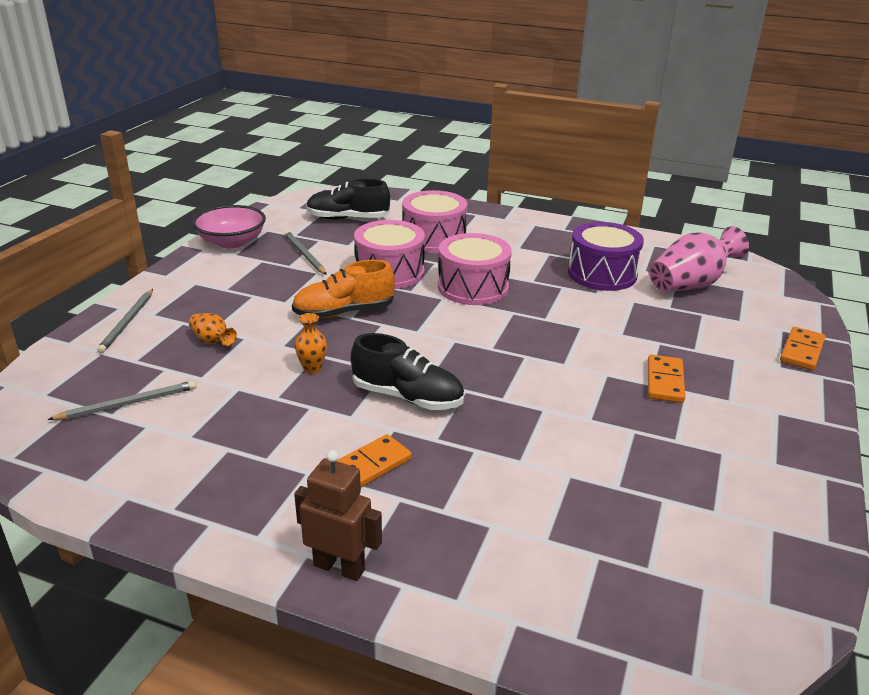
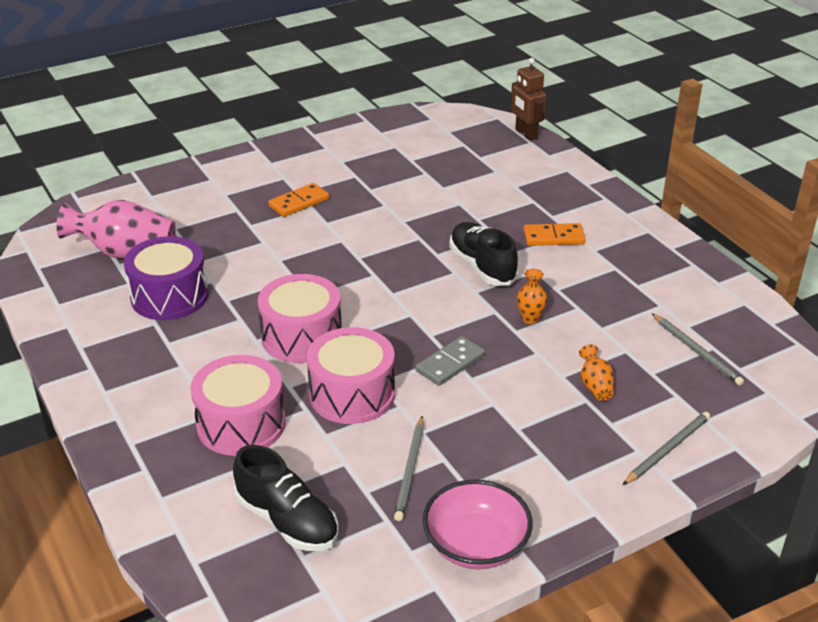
camera: 140 degrees left, 5 degrees up
(128, 404) = (696, 351): grey pencil -> grey pencil turned 135 degrees counterclockwise
(339, 567) = (613, 202): brown robot -> brown robot (526, 134)
(344, 312) = (450, 363): orange shoe -> grey domino
(802, 351) = (174, 179): orange domino -> none

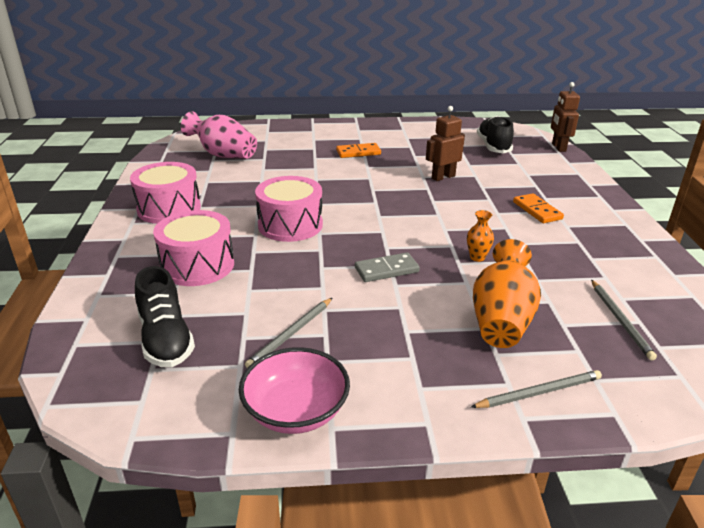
camera: 25 degrees right, 5 degrees down
(169, 296) = (226, 182): purple drum -> none
(352, 394) = (293, 269): pink drum -> pink drum (169, 208)
(425, 215) = (443, 177): none -> brown robot
(482, 266) = (463, 215): black shoe -> black shoe (493, 146)
(553, 237) = (537, 210): orange domino -> orange domino turned 45 degrees clockwise
(595, 386) = (501, 320): orange vase -> orange vase, size x2.11

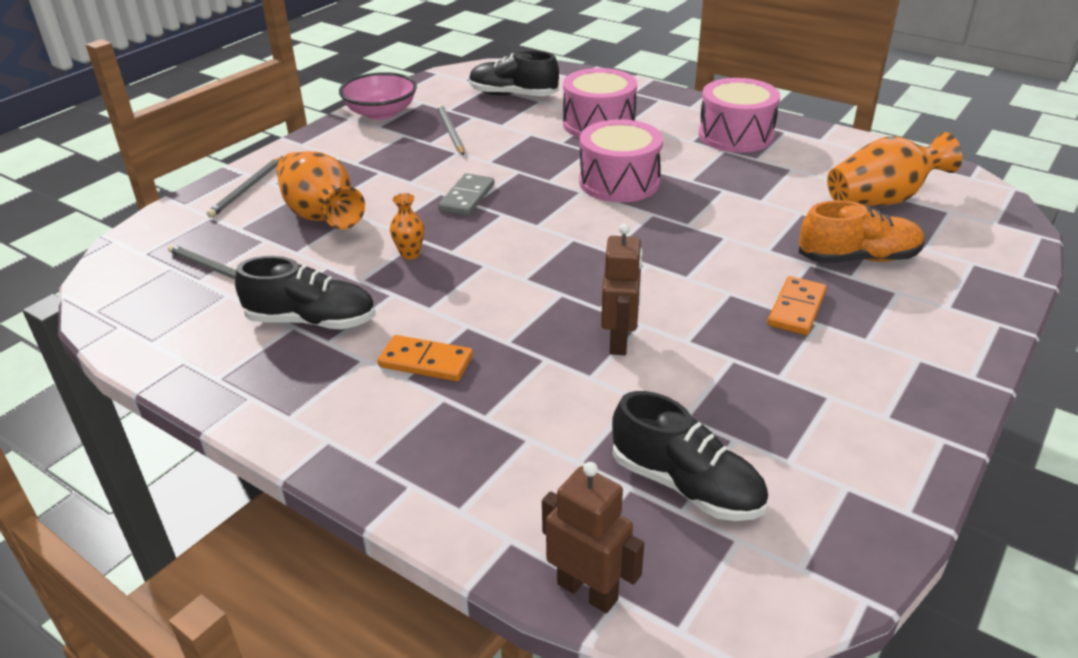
camera: 130 degrees right, 5 degrees up
(223, 155) = (882, 200): pink vase -> orange vase
(295, 150) = (858, 258): none -> orange shoe
(578, 255) = (312, 321): none -> black shoe

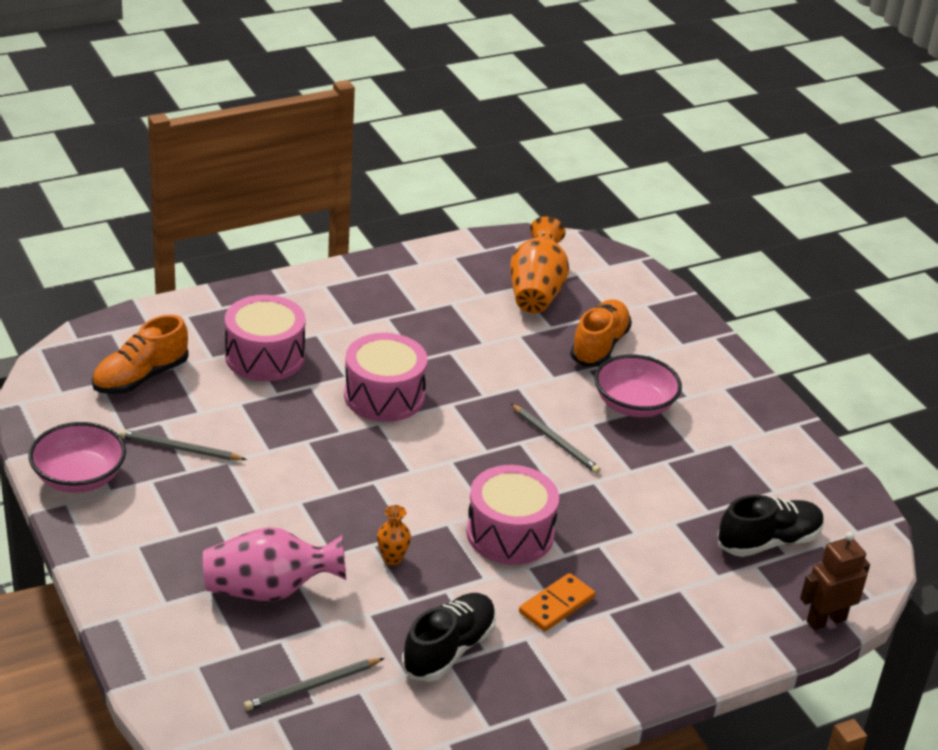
camera: 65 degrees left, 0 degrees up
(247, 189) = (160, 625): grey pencil -> grey pencil (555, 441)
(321, 215) = (269, 590): orange vase -> pink vase
(467, 197) = (325, 490): grey domino -> none
(513, 95) = (140, 377): black shoe -> orange shoe
(619, 341) = (606, 501): brown robot -> none
(735, 135) = (368, 298): pink drum -> pink drum (510, 534)
(796, 309) = (634, 405): orange domino -> pink bowl

